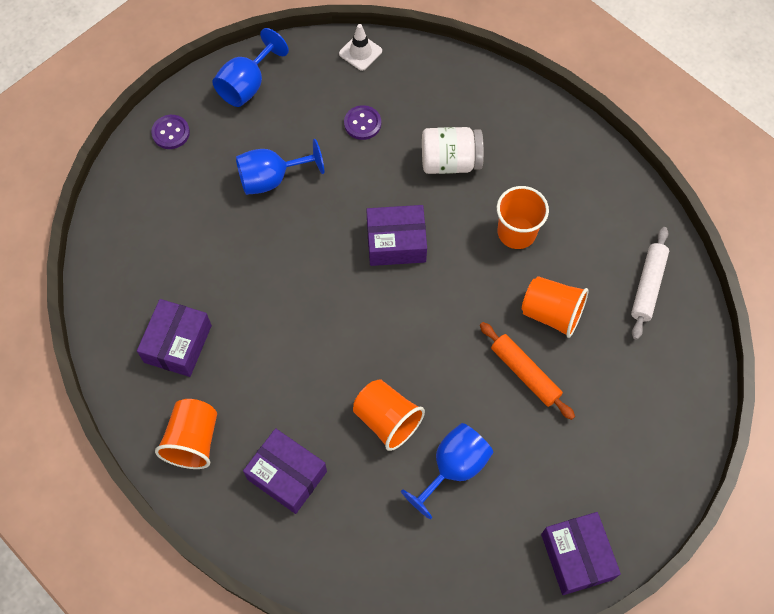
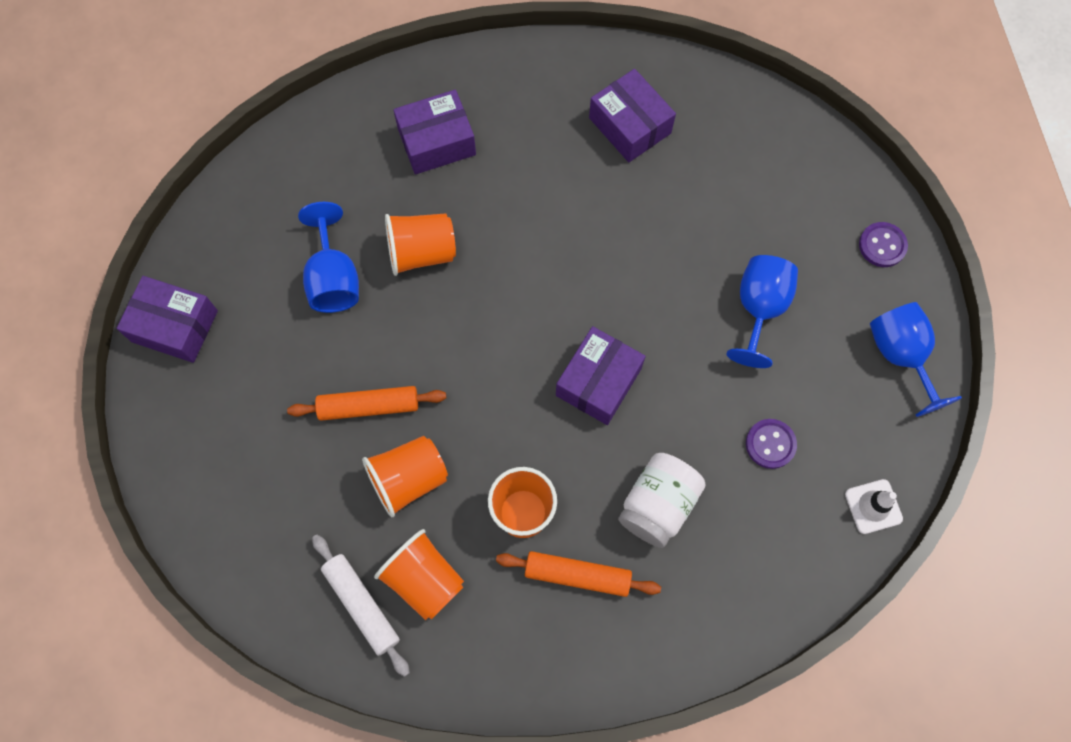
camera: 125 degrees right, 5 degrees up
(193, 440) = (526, 88): orange cup -> orange cup (424, 579)
(528, 179) = (577, 575): none -> orange rolling pin

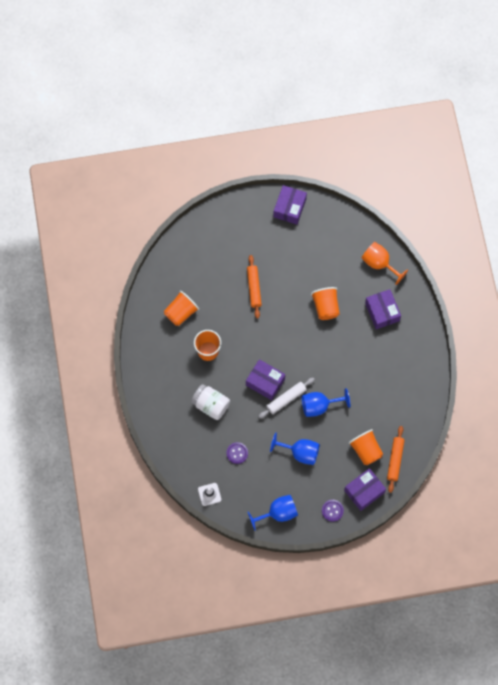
camera: 90 degrees right, 0 degrees up
(326, 144) = (379, 264): none -> orange goblet
(333, 278) = (312, 271): blue goblet -> blue goblet (319, 406)
(362, 605) = (171, 289): white rolling pin -> white rolling pin (286, 399)
(409, 479) = (222, 305): orange cup -> orange cup (366, 450)
(577, 575) = (182, 372): orange rolling pin -> orange rolling pin (395, 460)
(630, 125) = (393, 399): purple box -> purple box (364, 491)

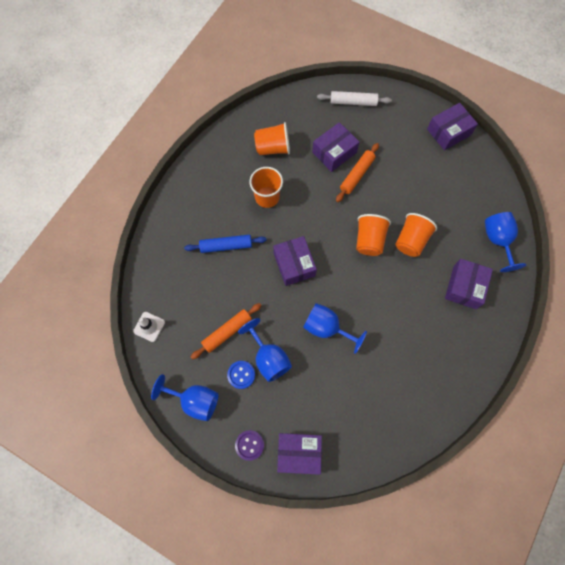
camera: 40 degrees right, 0 degrees up
(211, 405) = (226, 246): white jar -> blue rolling pin
(225, 283) = (334, 152): none -> purple box
(237, 453) = (209, 309): purple button -> none
(286, 399) = (300, 296): white rolling pin -> white rolling pin (353, 102)
(292, 476) = (241, 375): none -> blue button
(366, 450) = (336, 411): orange cup -> orange cup (369, 240)
(379, 264) = (497, 241): orange goblet -> blue goblet
(395, 460) = (358, 447): orange rolling pin -> orange rolling pin (227, 332)

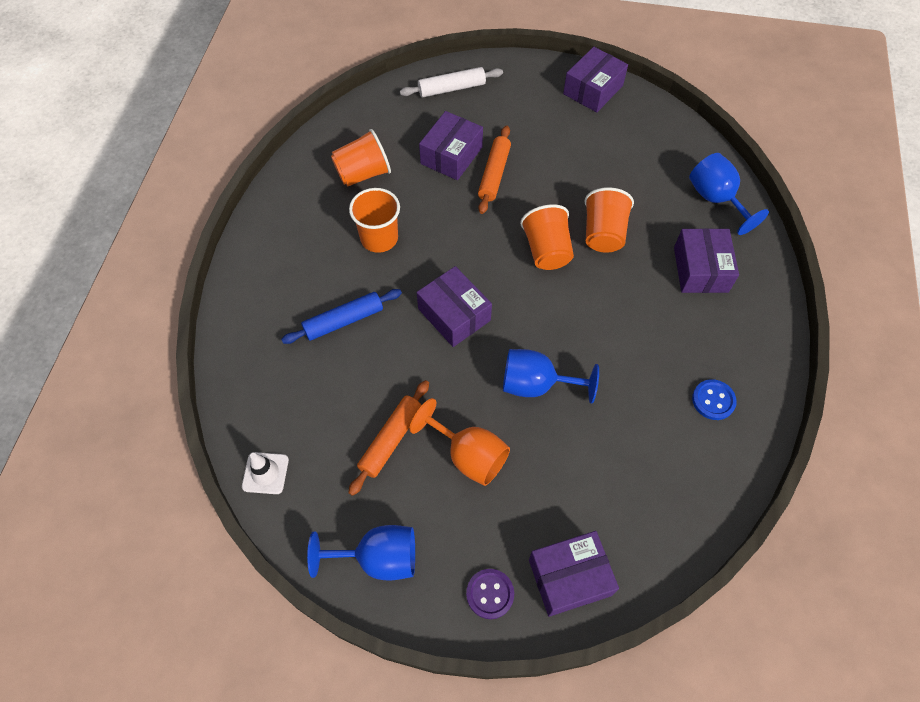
camera: 20 degrees left, 10 degrees down
(241, 375) = (436, 494): blue button -> blue button (713, 400)
(268, 358) = (468, 455): blue goblet -> orange goblet

